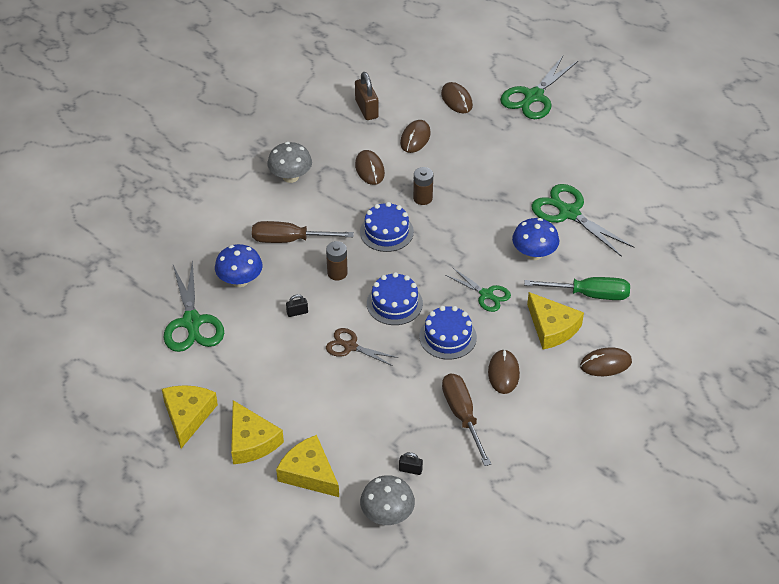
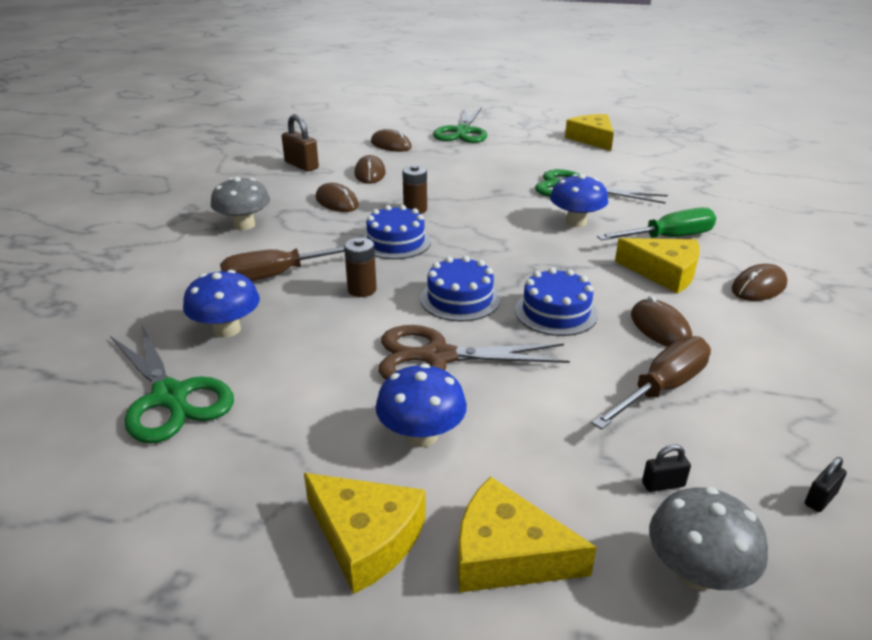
camera: 25 degrees left, 15 degrees down
(188, 416) = (220, 537): yellow cheese -> yellow cheese (592, 139)
(297, 312) = (334, 341): black padlock -> black padlock (820, 498)
(309, 396) = (421, 435): none -> blue mushroom
(350, 346) = (438, 357): brown scissors -> brown scissors, size x1.67
(462, 416) = (661, 388): brown screwdriver -> brown screwdriver turned 90 degrees clockwise
(486, 294) = (561, 264): green scissors -> none

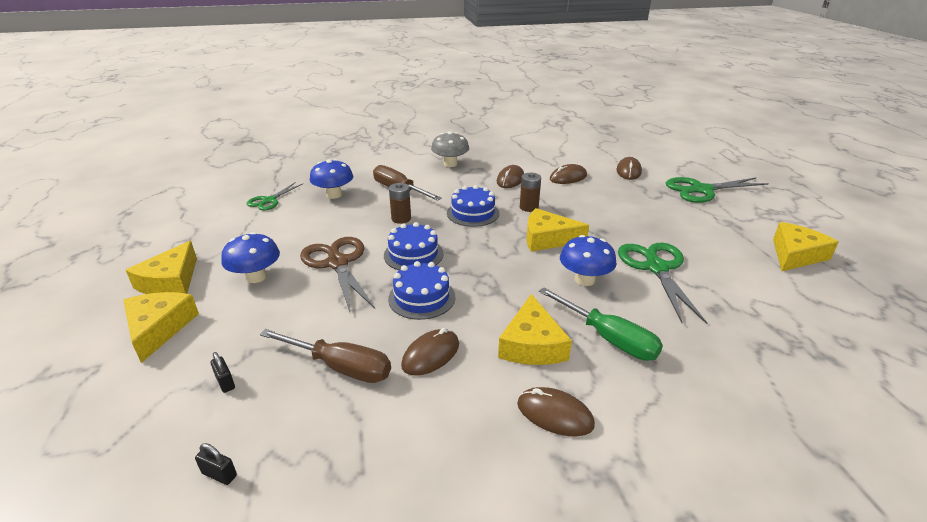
camera: 65 degrees right, 0 degrees up
(170, 397) = (269, 200): green scissors -> green scissors, size x0.60
(301, 165) = (551, 154): brown padlock -> none
(490, 218) = (547, 239): none -> yellow cheese
(697, 573) = (141, 408): grey mushroom -> none

